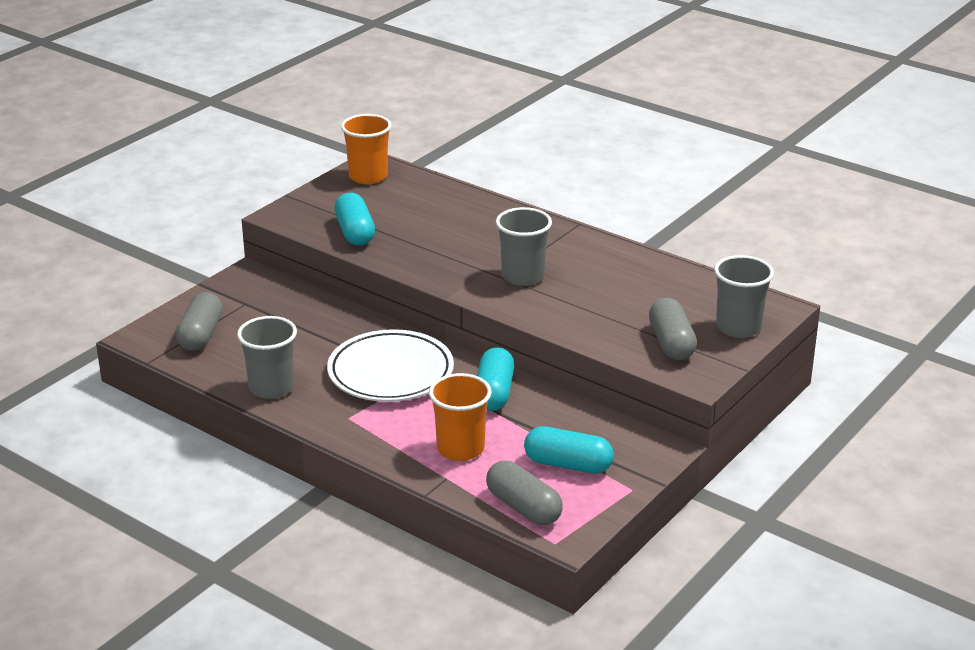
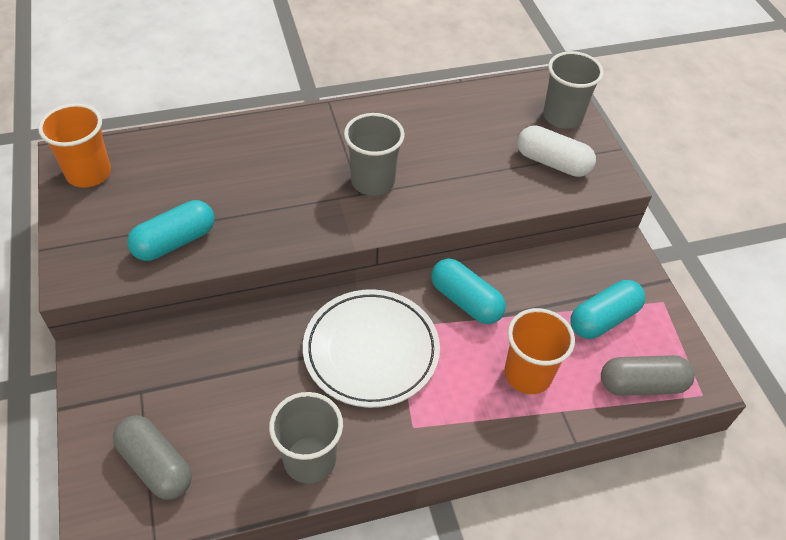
camera: 55 degrees left, 20 degrees up
(355, 232) = (174, 242): turquoise capsule -> turquoise capsule turned 60 degrees counterclockwise
(671, 343) = (552, 163): grey capsule -> white capsule

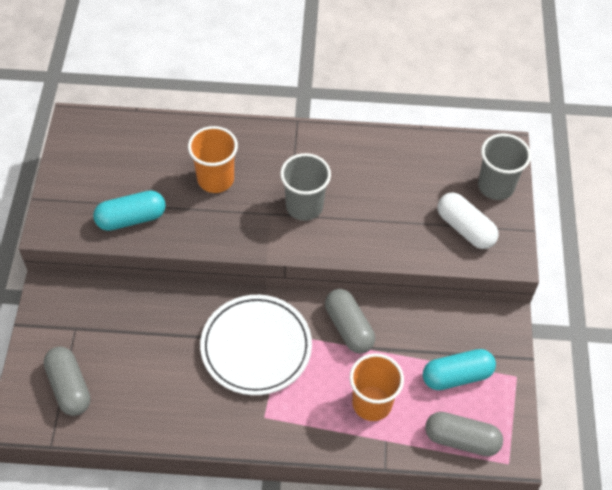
camera: 20 degrees right, 5 degrees up
(89, 173) = (85, 141): orange cup -> orange cup (215, 179)
(310, 459) = (178, 417): grey cup -> none
(465, 301) = (348, 327): turquoise capsule -> grey capsule

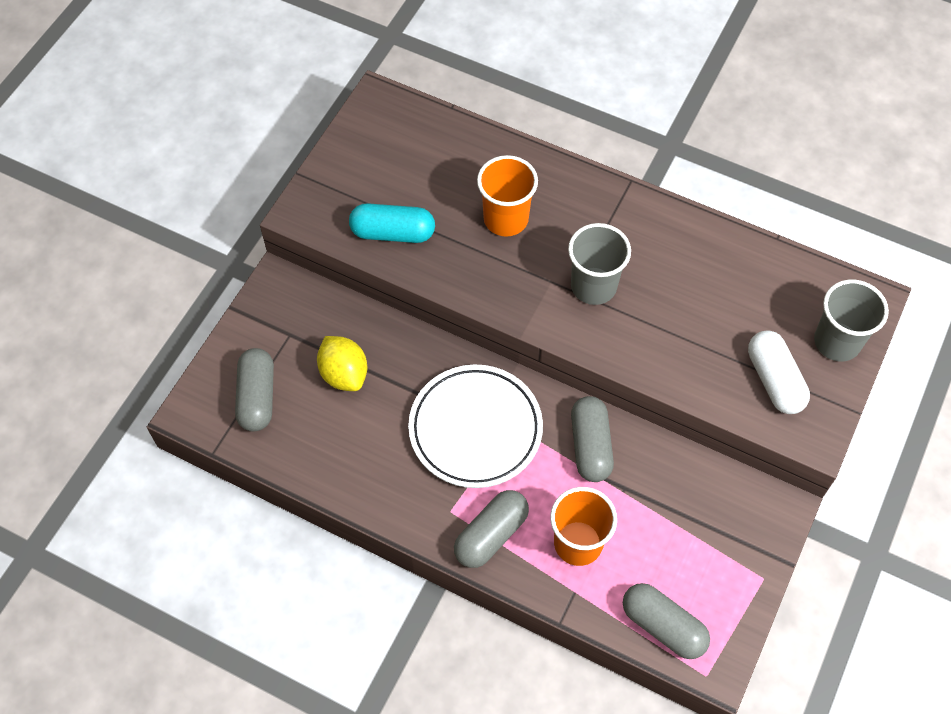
camera: 25 degrees right, 5 degrees up
(133, 343) = (344, 374): none -> yellow lemon
(303, 423) = (491, 535): none -> grey capsule
(457, 376) = (692, 550): turquoise capsule -> none

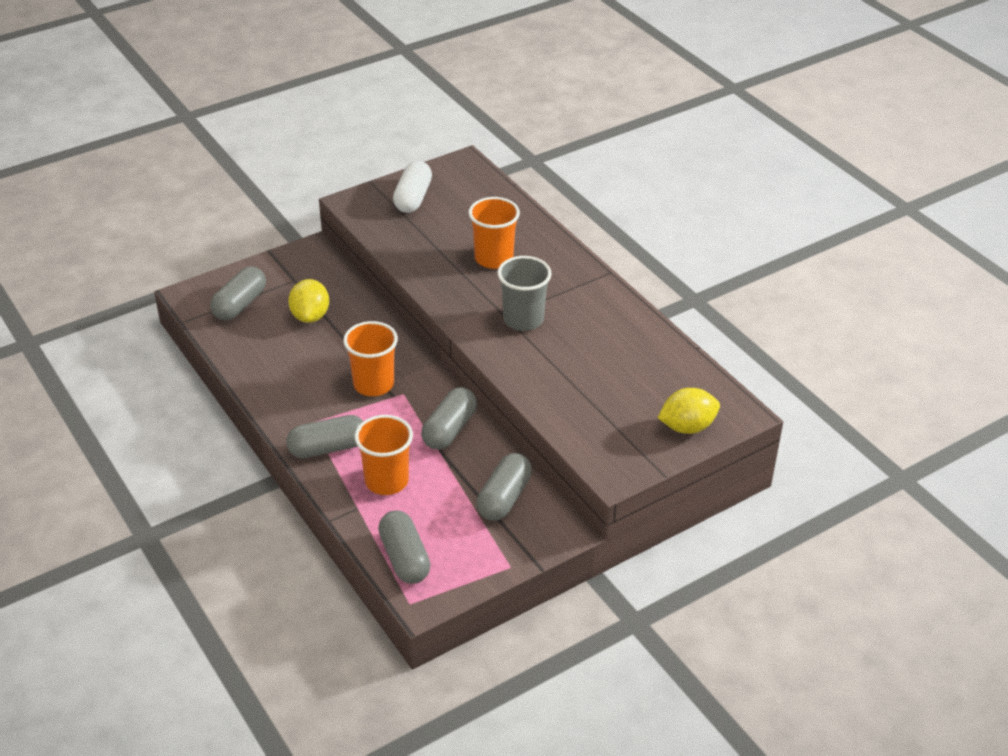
camera: 30 degrees right, 20 degrees down
(392, 233) = (405, 235): turquoise capsule -> none
(475, 429) = (373, 384): white plate -> orange cup
(700, 500) = (504, 498): none -> grey capsule
(774, 380) = (613, 428): white capsule -> white capsule (413, 198)
(837, 342) = (687, 427): grey cup -> yellow lemon

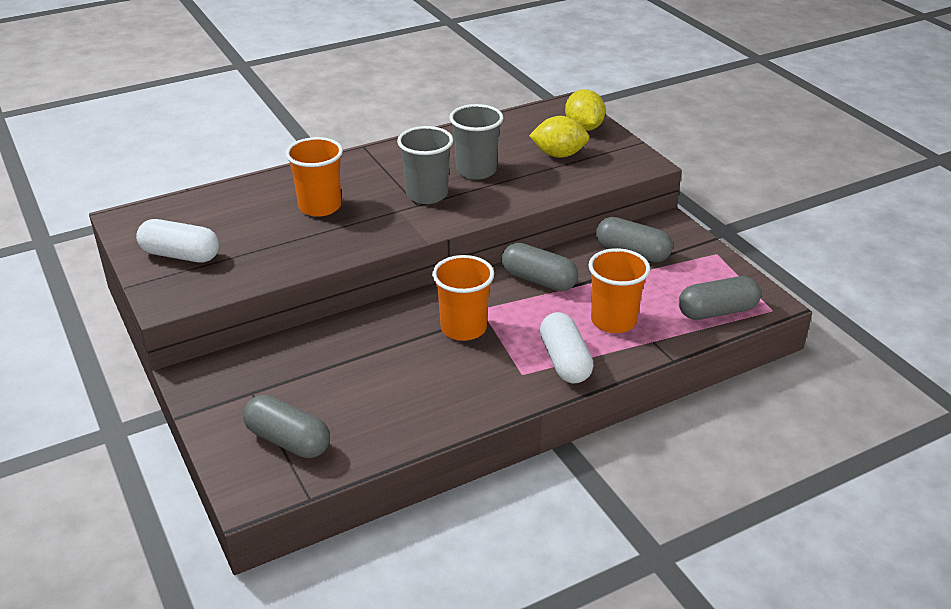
camera: 85 degrees left, 5 degrees down
(310, 316) = (330, 377): yellow lemon -> yellow lemon (559, 155)
(328, 448) = (565, 361): grey capsule -> white capsule
(574, 349) = (476, 171): none -> grey cup

